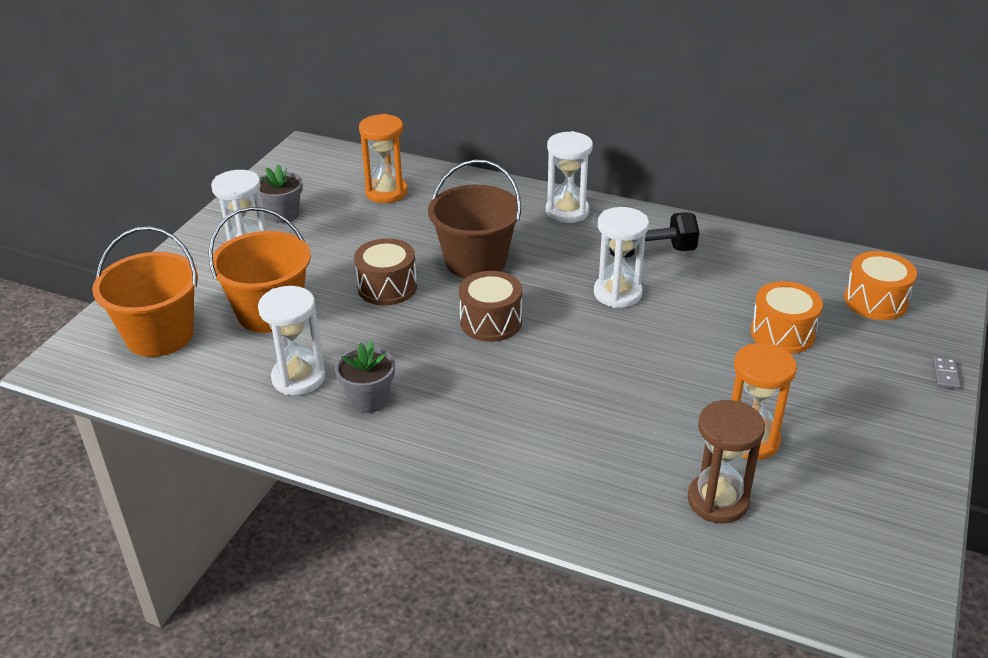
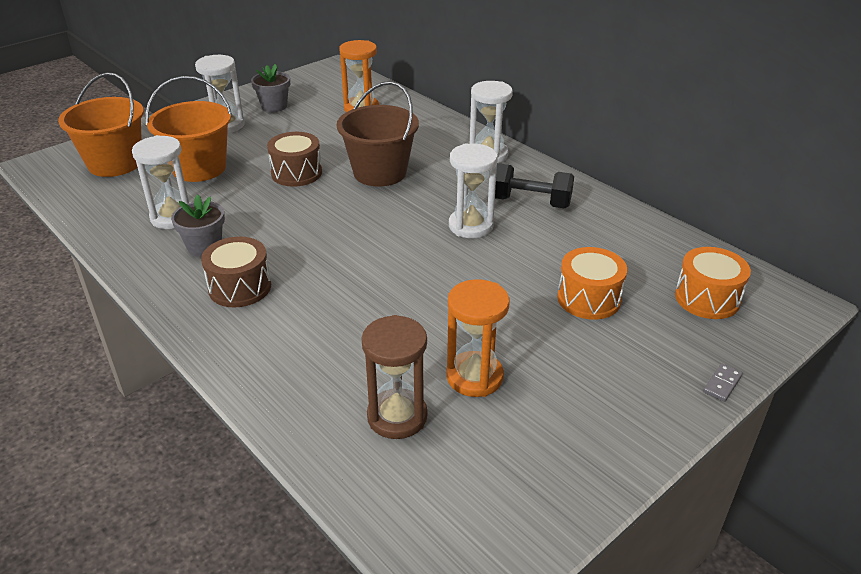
camera: 25 degrees right, 0 degrees up
(491, 322) = (348, 218): brown drum -> brown drum (240, 287)

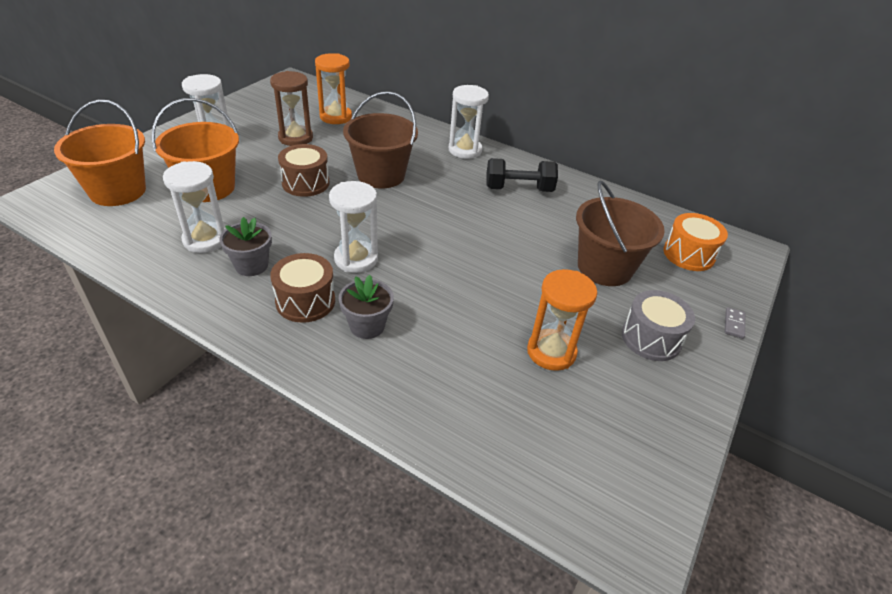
camera: 20 degrees left, 5 degrees up
(274, 106) = (253, 120): grey flower pot -> grey flower pot (367, 326)
(397, 416) = (506, 401): brown hourglass -> brown hourglass (295, 138)
(470, 226) = (481, 215): white hourglass -> white hourglass (356, 259)
(588, 299) = (604, 267): orange drum -> brown bucket
(603, 382) = (651, 338): none -> grey drum

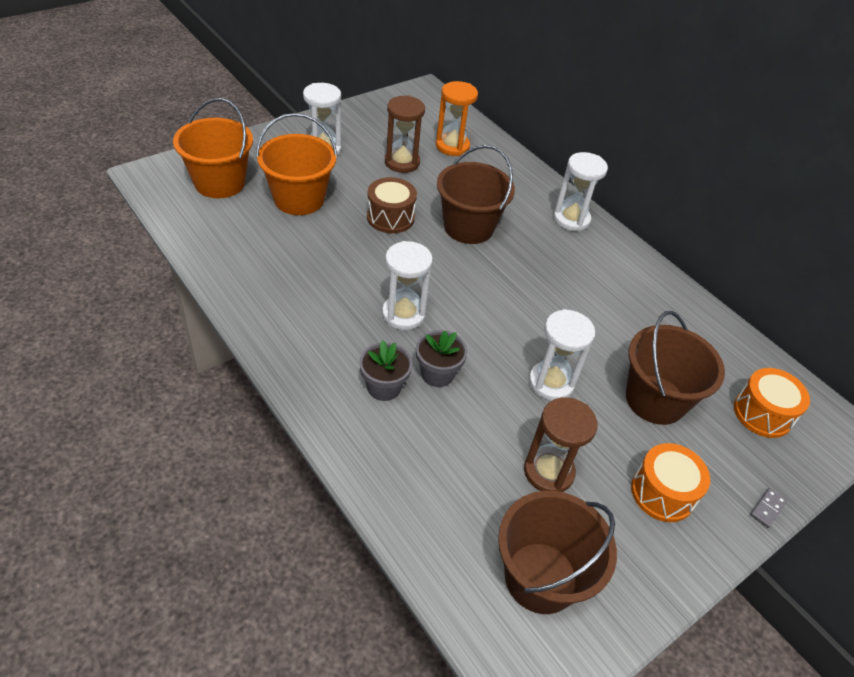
camera: 20 degrees right, 5 degrees up
(205, 240) = (276, 255): white hourglass -> white hourglass (551, 383)
(251, 265) = (306, 293): grey flower pot -> grey flower pot (437, 374)
(305, 301) = (339, 344): brown drum -> none
(518, 189) = (607, 281): black dumbbell -> none
(551, 352) = (548, 472): orange hourglass -> brown hourglass
(592, 445) = (540, 577): none -> brown bucket
(651, 338) = (662, 493): grey drum -> orange drum

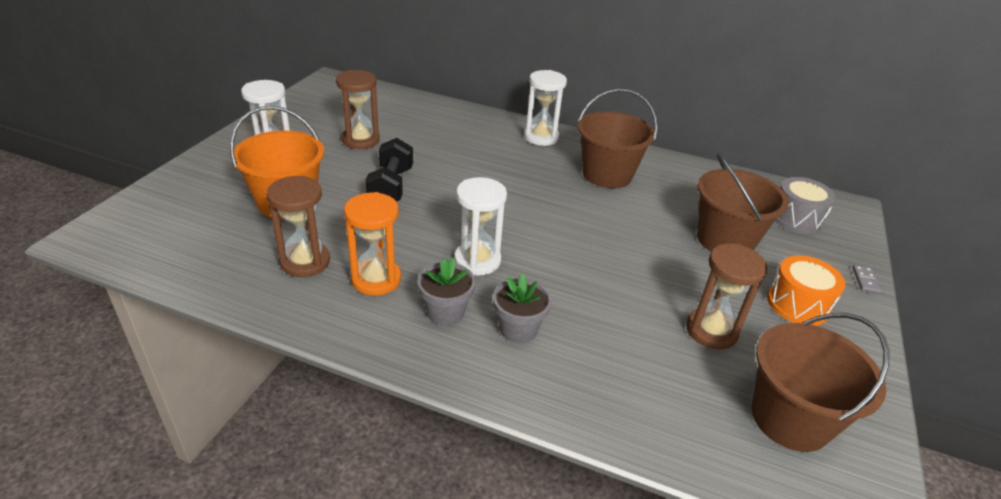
camera: 30 degrees left, 10 degrees down
(219, 183) = (185, 216): orange bucket -> none
(273, 257) = (305, 262): none -> brown hourglass
(390, 217) = (391, 187): brown drum -> black dumbbell
(437, 374) = (552, 296): grey flower pot -> grey flower pot (445, 312)
(452, 146) = (394, 114): orange hourglass -> orange hourglass (376, 279)
(468, 227) = (466, 170): brown bucket -> brown bucket (607, 174)
(551, 383) = (645, 262): white hourglass -> none
(762, 413) = (796, 218): orange drum -> grey drum

